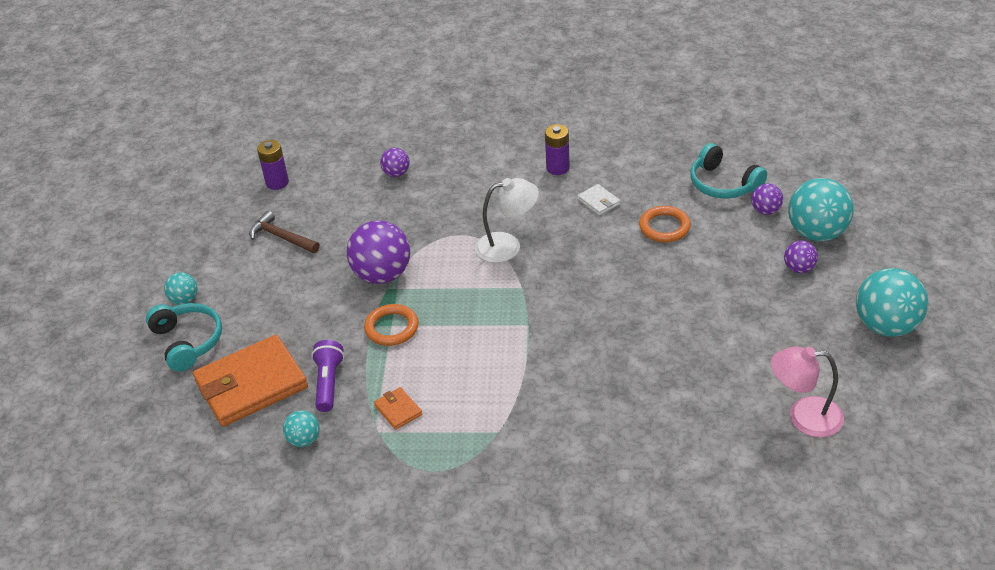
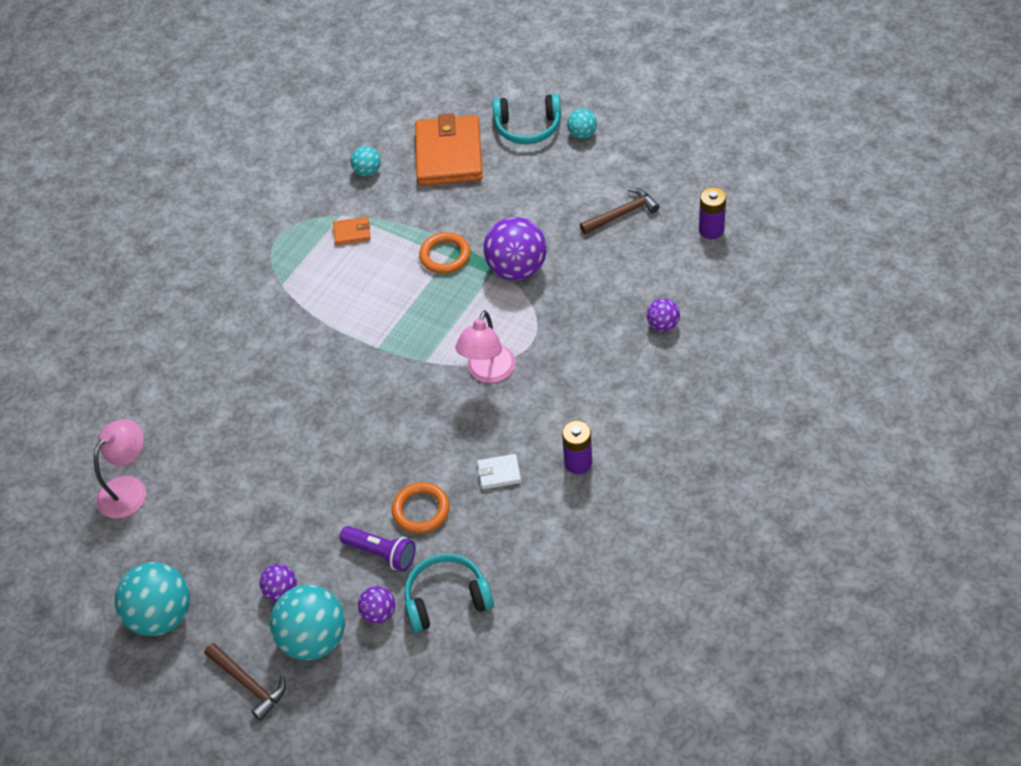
camera: 120 degrees right, 10 degrees up
(328, 383) = (414, 200): purple flashlight -> purple flashlight (381, 553)
(507, 246) = (488, 372): white lamp -> pink lamp
(883, 249) = (248, 684): none -> brown hammer

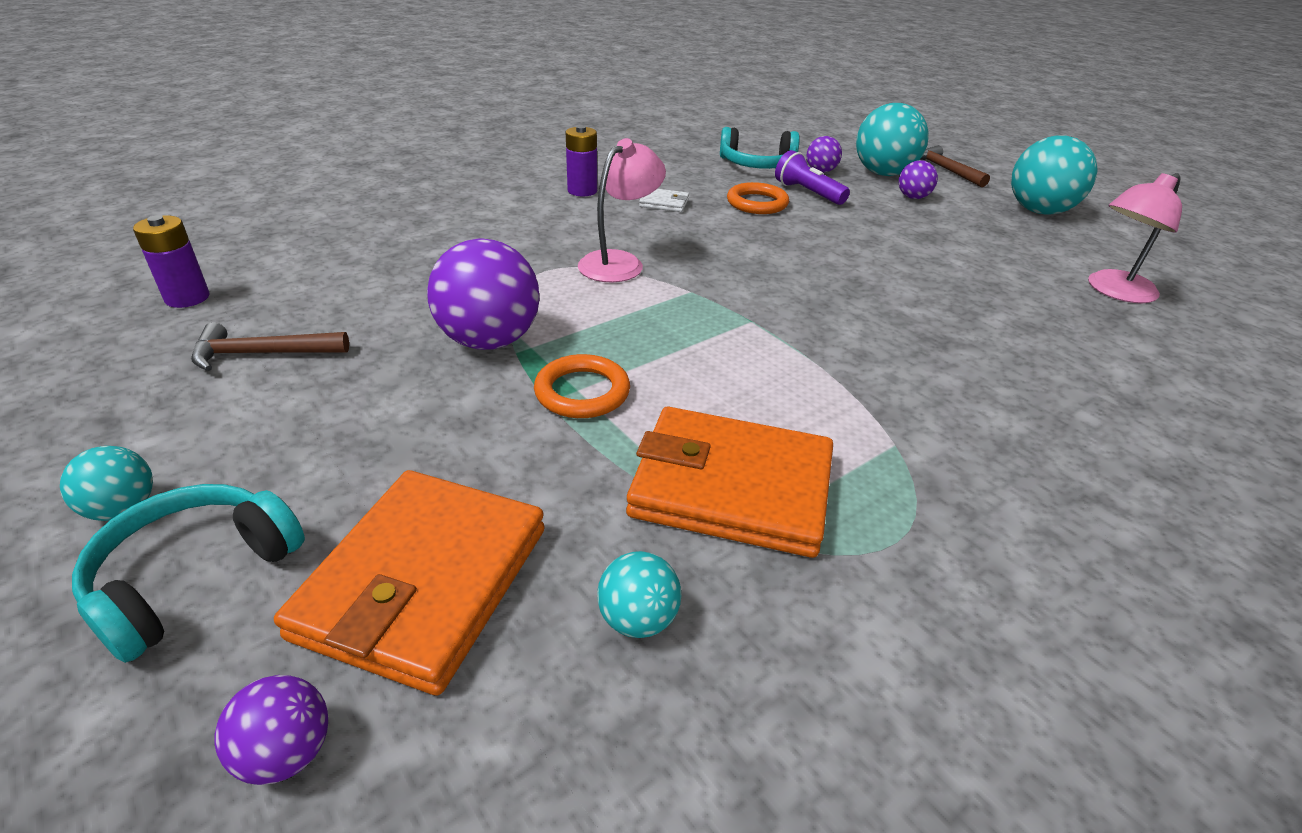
camera: 165 degrees left, 15 degrees down
(352, 232) = (731, 487): orange wallet -> orange wallet, size x2.35
(528, 127) = (194, 577): turquoise headphones -> turquoise headphones turned 75 degrees counterclockwise
(663, 325) = (382, 242): purple ball -> purple ball (286, 753)

